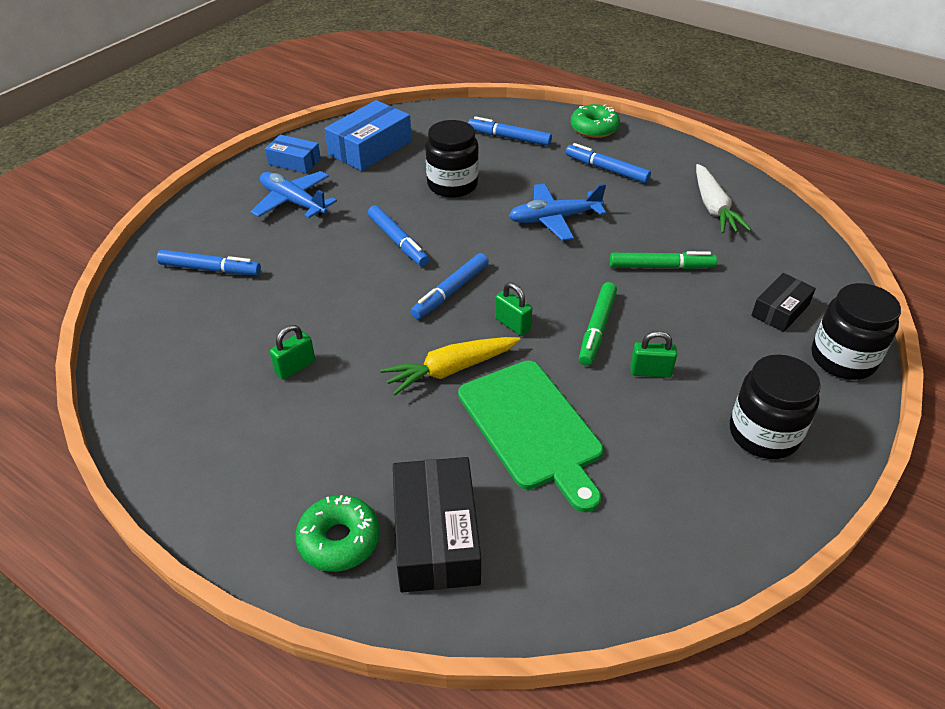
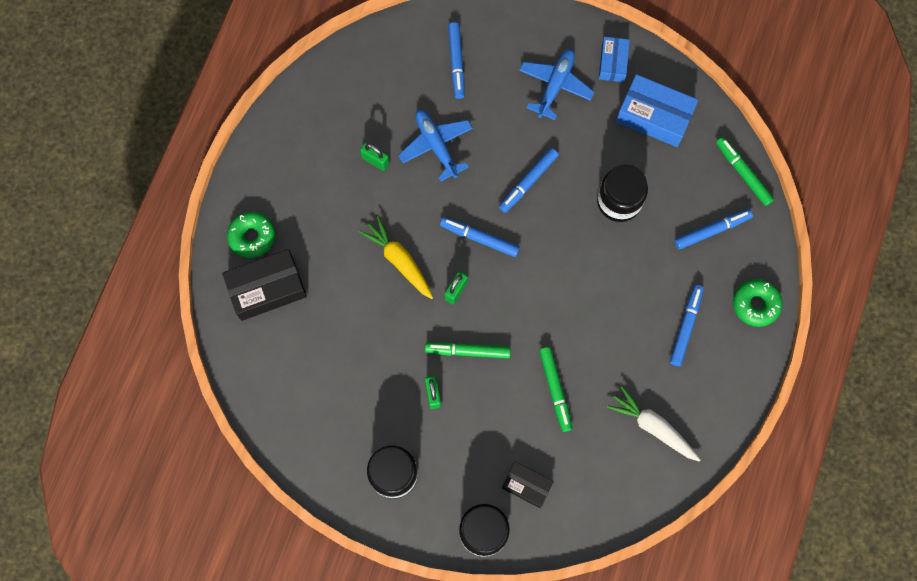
camera: 75 degrees right, 30 degrees up
(458, 112) = (743, 173): none -> green marker
(509, 138) = (711, 230): blue marker -> blue marker turned 60 degrees clockwise
(532, 428) = (361, 325): green cutting board -> none
(554, 219) = (595, 295): blue plane -> blue plane (436, 146)
(713, 208) = (653, 427): white carrot -> white carrot turned 60 degrees clockwise

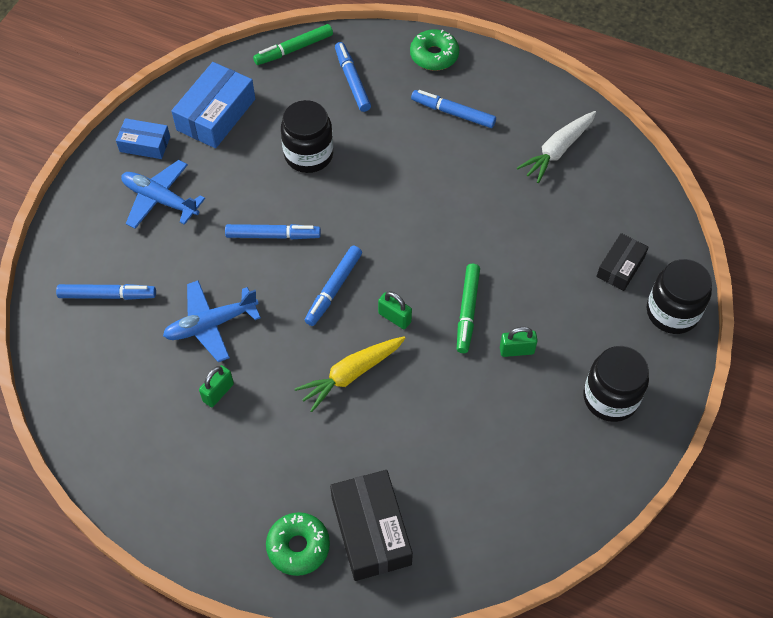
camera: 85 degrees left, 15 degrees down
(528, 182) = (273, 235): blue marker -> blue marker turned 45 degrees counterclockwise
(555, 389) = (515, 232): green marker -> none

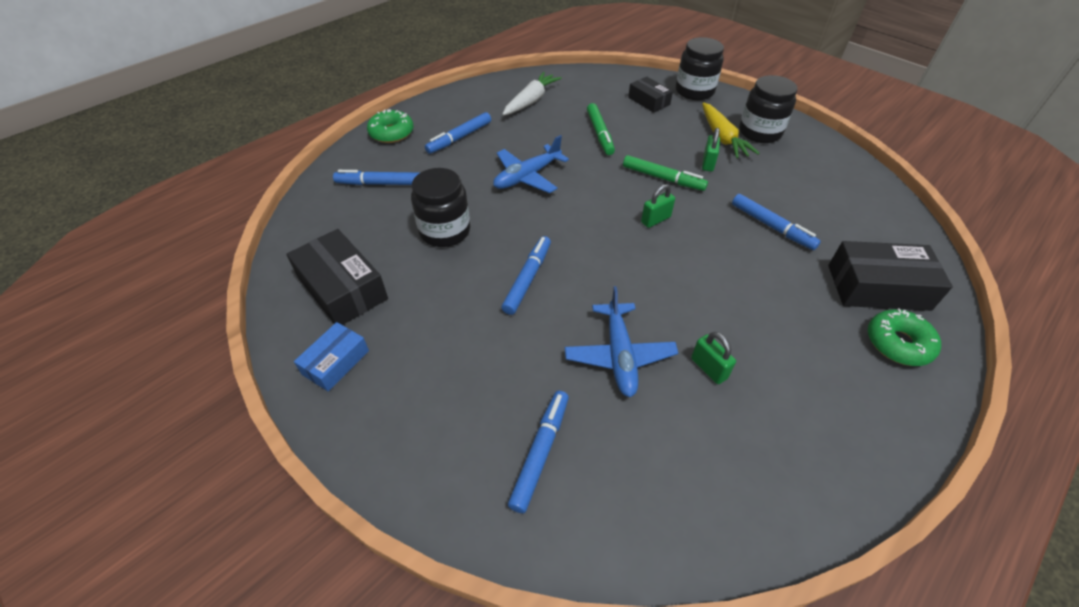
camera: 70 degrees left, 10 degrees down
(160, 200) = (426, 365): blue plane -> blue plane (527, 177)
(216, 114) = (342, 288): blue box -> black box
(294, 49) = (308, 211): green marker -> green marker (600, 133)
(334, 289) = (610, 250): blue marker -> blue marker (771, 226)
(351, 375) = (709, 261): yellow carrot -> yellow carrot (722, 138)
(557, 151) = (531, 101): white carrot -> white carrot turned 120 degrees counterclockwise

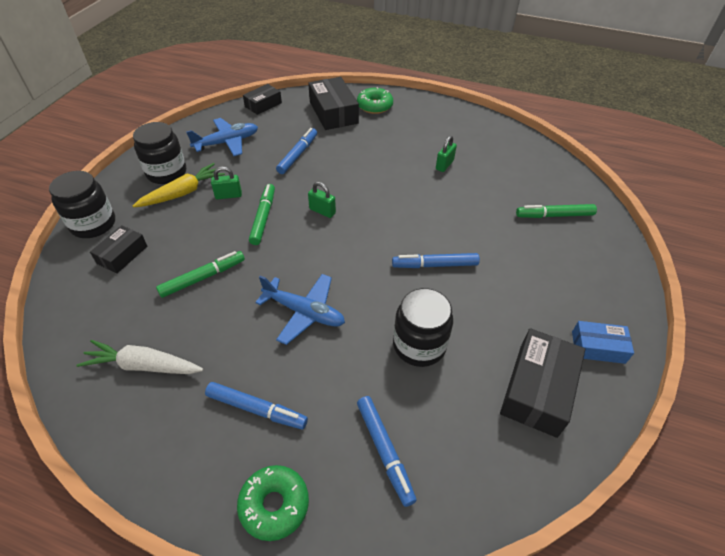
camera: 115 degrees left, 0 degrees up
(540, 453) = (554, 215): blue marker -> green marker
(619, 355) = (464, 201): blue plane -> blue plane (227, 142)
(903, 222) = (263, 105): none -> black box

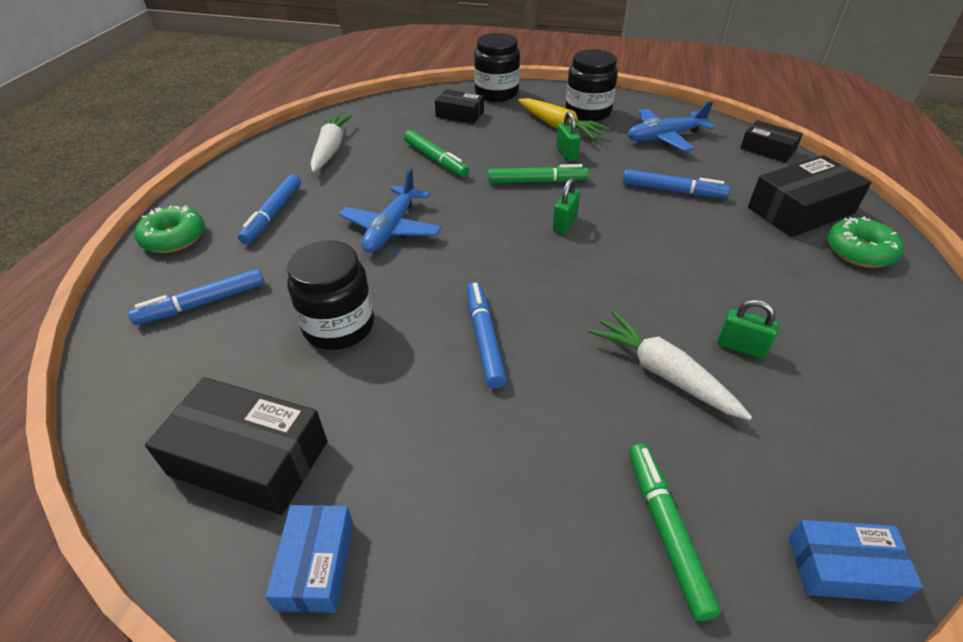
camera: 85 degrees right, 5 degrees down
(227, 142) = (664, 137): blue plane -> blue plane turned 105 degrees clockwise
(462, 196) = (662, 373): none -> white carrot
(561, 172) = (843, 567): none -> blue box

